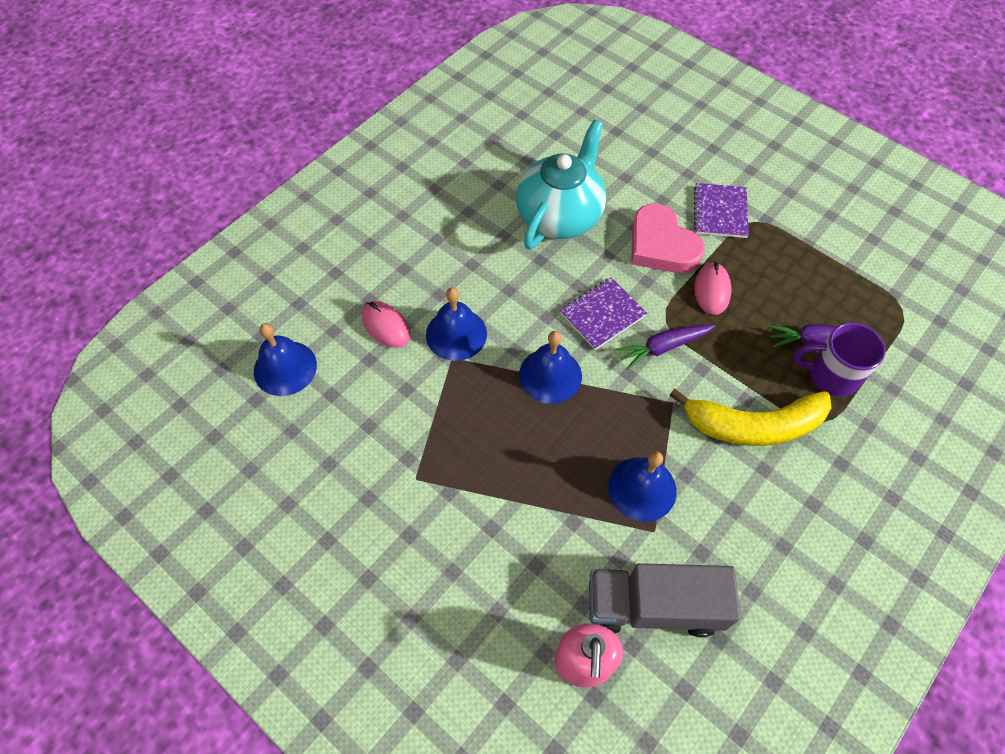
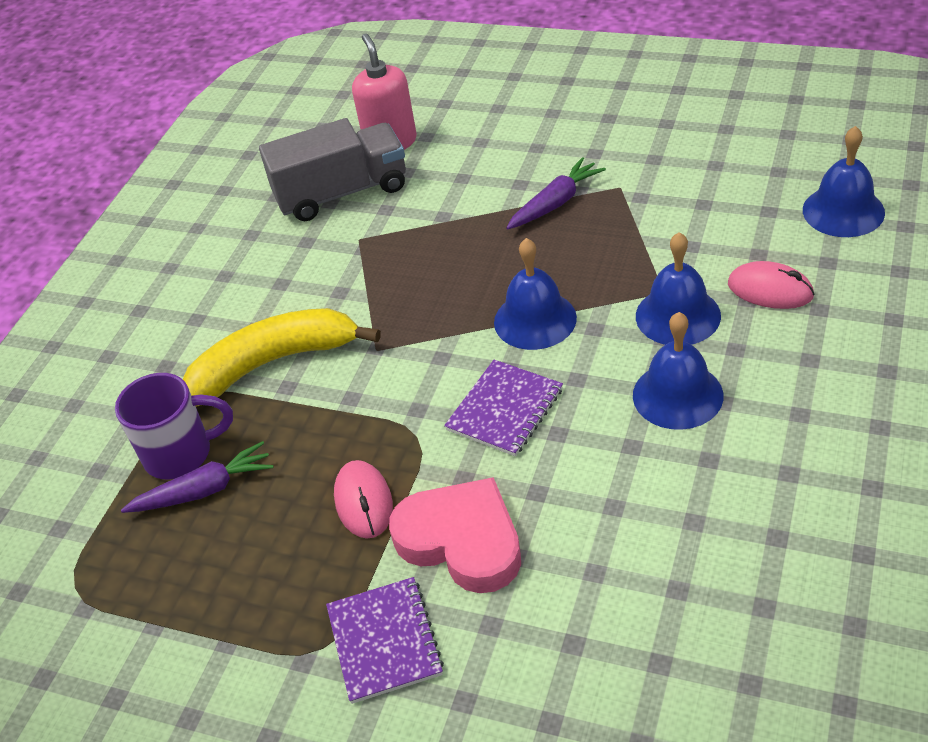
camera: 165 degrees right, 15 degrees down
(560, 215) = (643, 524): turquoise teapot -> none
(642, 488) = (383, 264): blue bell -> blue bell (677, 395)
(663, 347) = (408, 402): purple carrot -> purple carrot (555, 203)

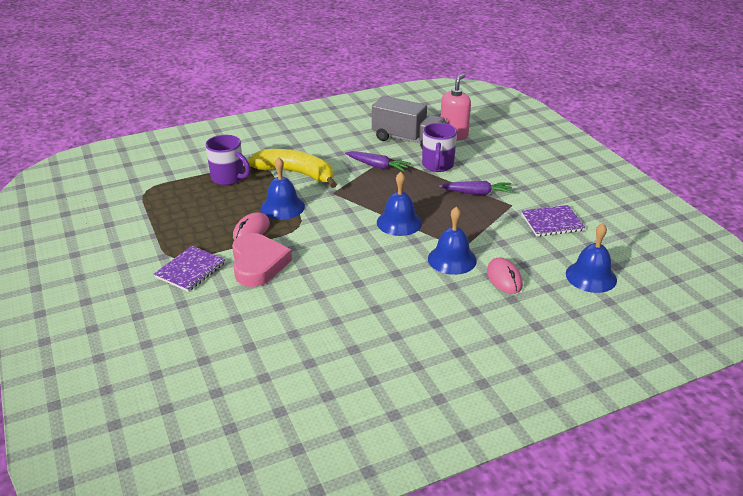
camera: 40 degrees right, 10 degrees down
(204, 490) = (217, 192): purple carrot -> purple carrot (377, 166)
(444, 201) = (437, 165): none -> purple mug
(505, 410) = (339, 240): purple notebook -> purple notebook (552, 222)
(677, 395) = (403, 282): blue bell -> blue bell (282, 207)

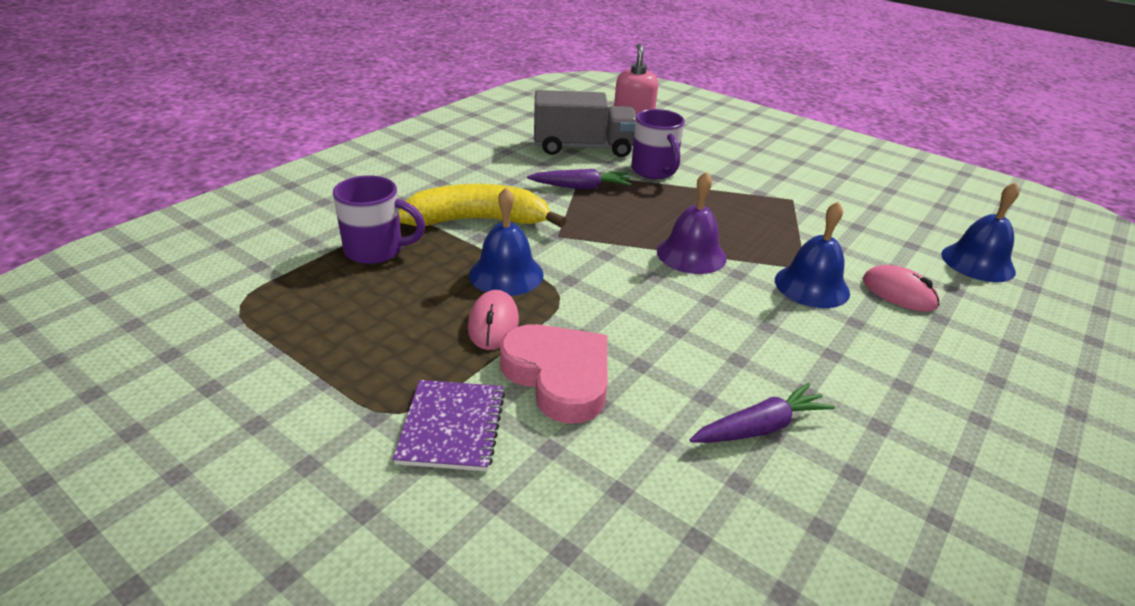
camera: 30 degrees left, 0 degrees up
(399, 222) = (691, 254): blue bell -> purple bell
(477, 193) = (738, 194): purple carrot -> purple carrot (760, 427)
(552, 222) = (858, 209): purple notebook -> none

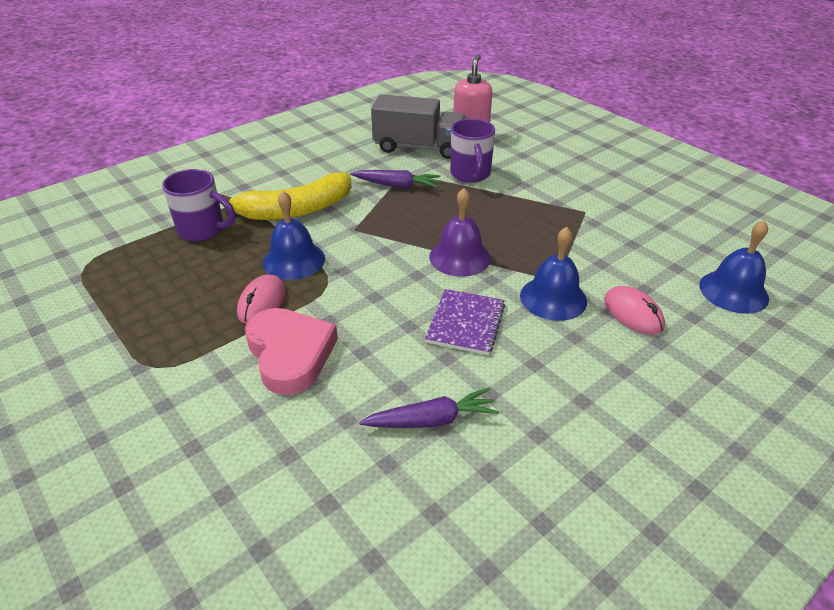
camera: 15 degrees right, 5 degrees up
(452, 427) = (189, 384): purple notebook -> purple notebook (466, 323)
(478, 220) = (295, 210): yellow banana -> yellow banana turned 150 degrees clockwise

